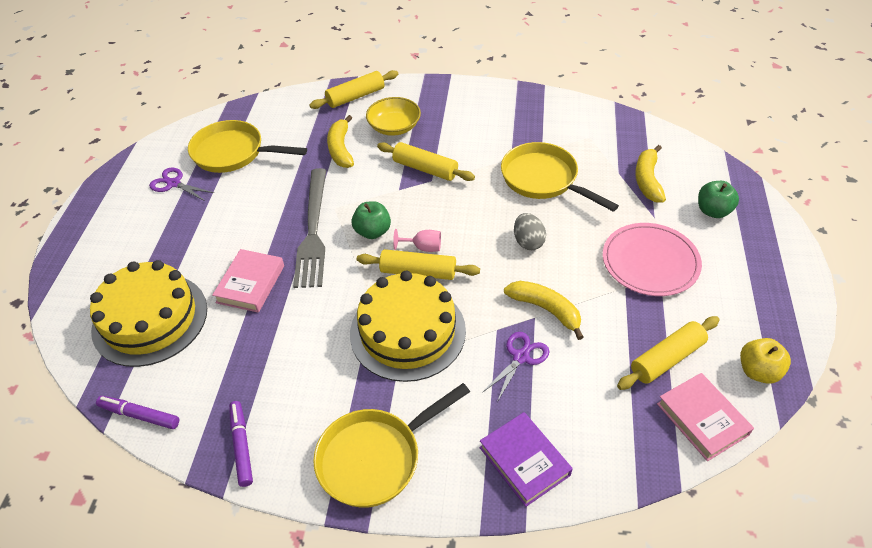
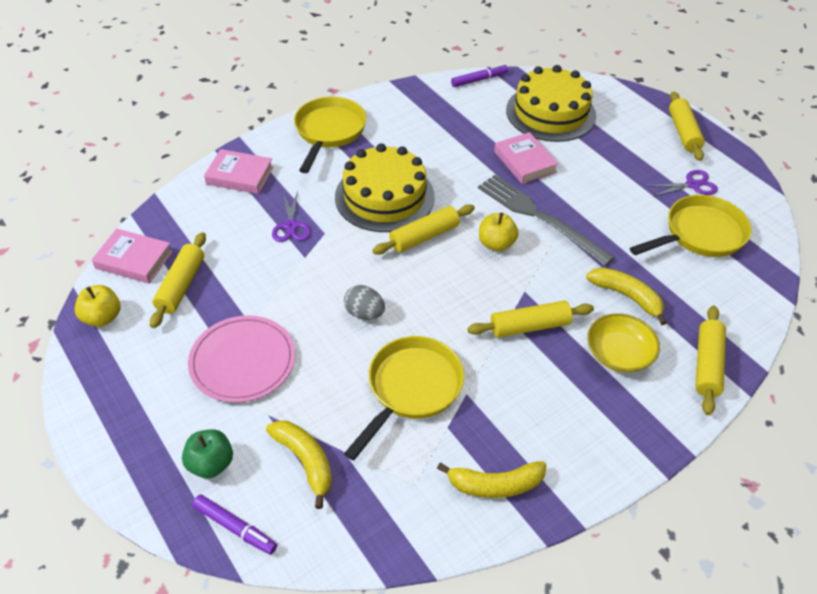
camera: 135 degrees right, 0 degrees up
(97, 224) = (683, 132): none -> yellow rolling pin
(242, 446) = (407, 98): purple marker -> purple marker (235, 527)
(372, 231) = (496, 244): green apple -> yellow apple
(423, 247) = (442, 256): pink goblet -> none
(524, 461) = (240, 175): purple book -> pink book
(543, 179) = (411, 388): yellow pan -> yellow pan turned 60 degrees counterclockwise
(546, 309) = (301, 267): yellow banana -> yellow banana (495, 484)

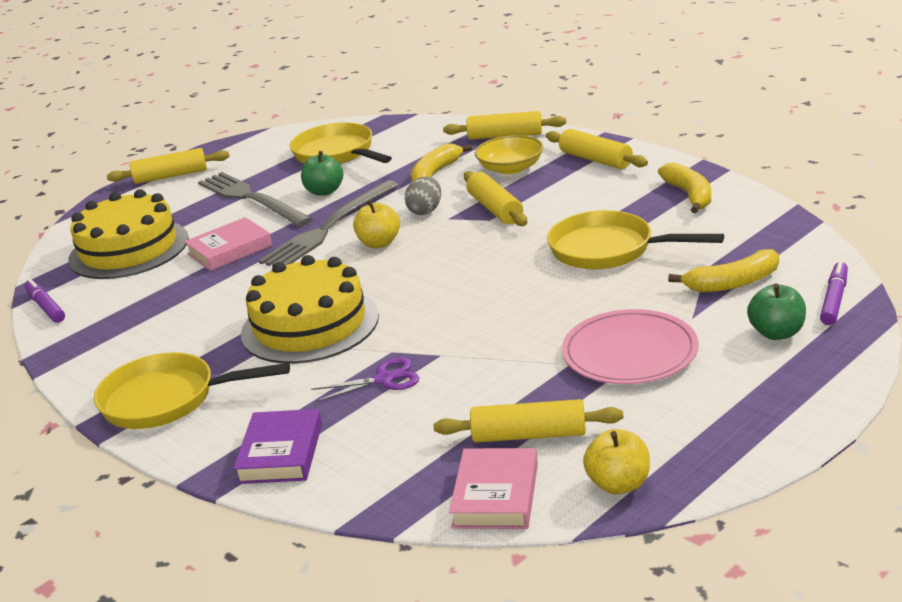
camera: 95 degrees left, 20 degrees down
(240, 175) = (280, 453): pink book -> purple book
(305, 461) = (733, 283): yellow banana -> yellow banana turned 150 degrees counterclockwise
(364, 313) = (518, 295): grey egg -> grey egg (425, 211)
(424, 236) = (379, 285): yellow rolling pin -> yellow rolling pin (596, 160)
(614, 220) = (324, 191): none -> green apple
(617, 176) = (251, 199): none -> grey fork
(692, 185) = (261, 163): purple scissors -> none

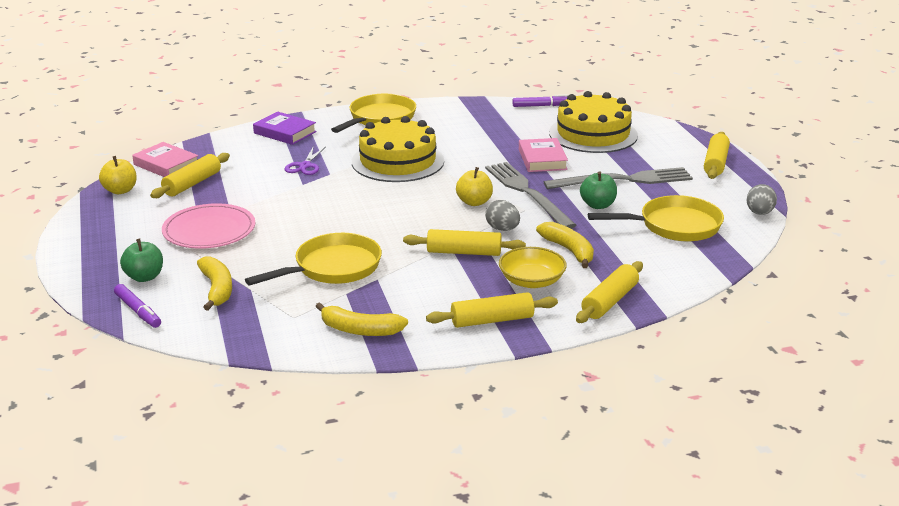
camera: 115 degrees right, 0 degrees up
(275, 135) = (759, 213): none -> grey egg
(733, 283) = (217, 289): yellow banana -> yellow banana turned 150 degrees clockwise

